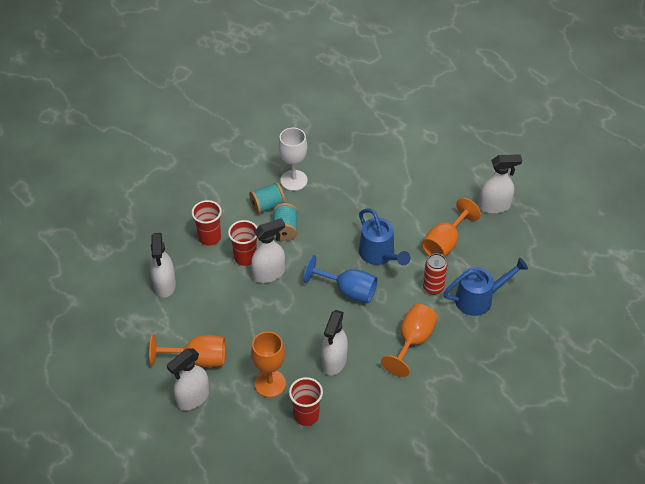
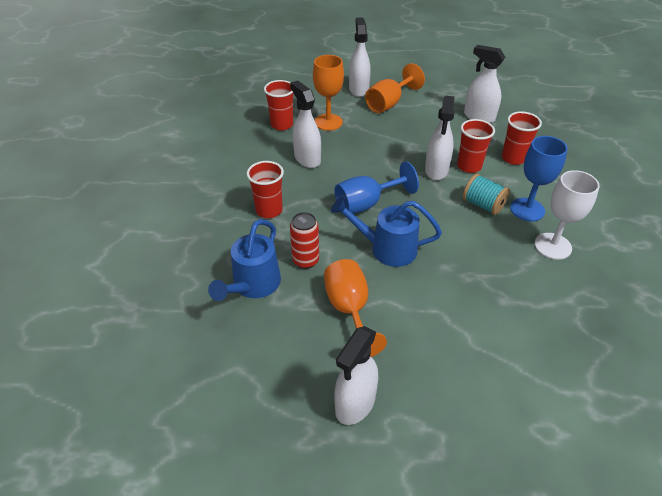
camera: 130 degrees right, 5 degrees down
(267, 206) = (527, 209): turquoise spool -> blue goblet
(412, 341) = (269, 210): orange goblet -> red cup

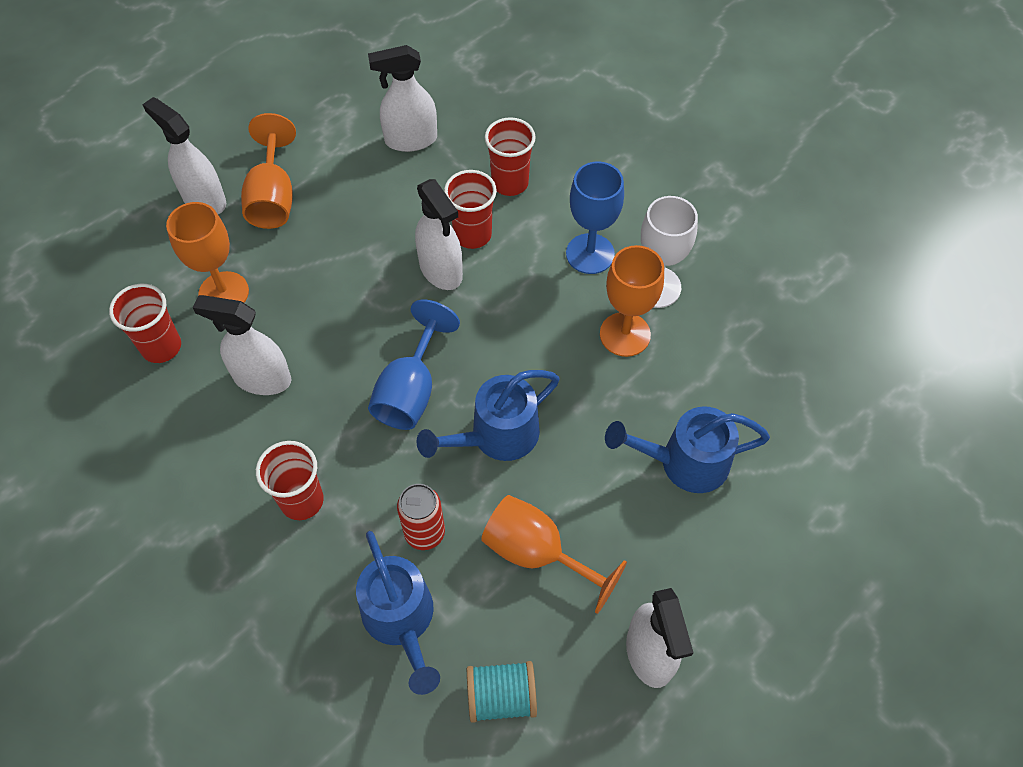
camera: 45 degrees left, 15 degrees up
(479, 333) = (683, 462): none -> blue watering can
(483, 205) = (539, 284): turquoise spool -> turquoise spool (501, 697)
(509, 254) = (625, 334): none -> orange goblet

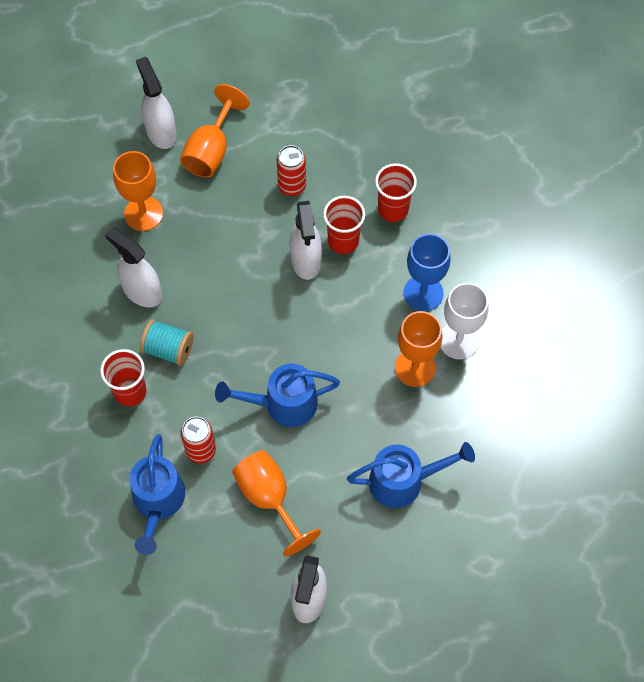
camera: 25 degrees right, 5 degrees up
(161, 347) = (84, 238): red cup -> none
(385, 200) = (292, 186): none -> red can
(410, 140) = (335, 142): white spray bottle -> none
(411, 390) = (240, 344): blue goblet -> none
(501, 697) = (198, 581): turquoise spool -> turquoise spool (168, 349)
(683, 462) = (404, 481): blue watering can -> blue watering can turned 150 degrees clockwise

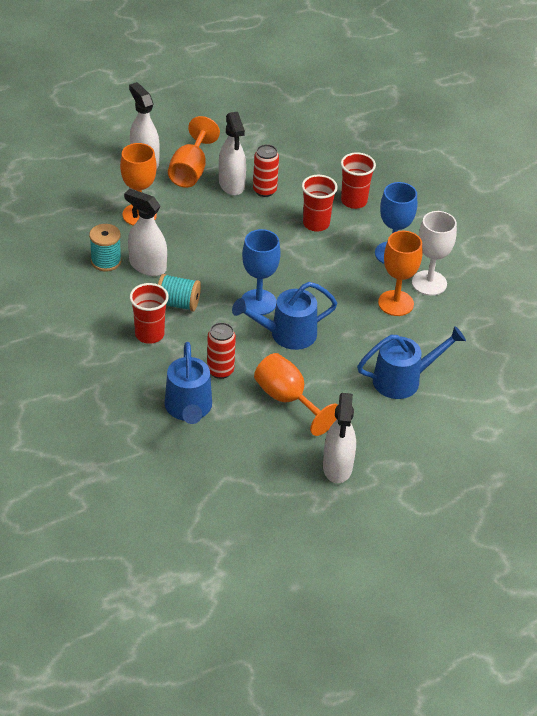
camera: 10 degrees left, 20 degrees down
(96, 280) = (106, 261): none -> turquoise spool
(258, 354) = (258, 302): none -> blue goblet
(306, 260) = (286, 238): white spray bottle -> white spray bottle (231, 184)

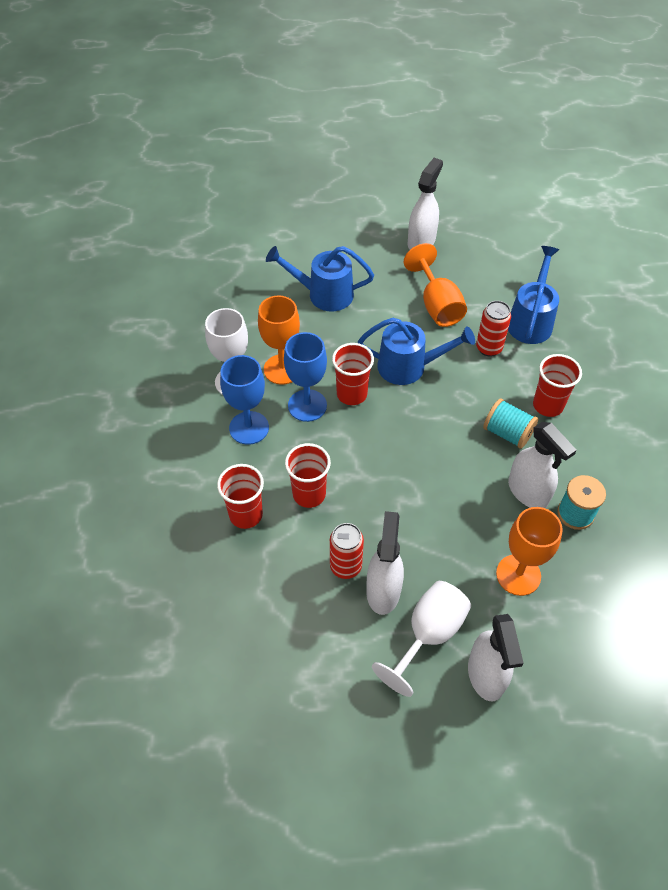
camera: 155 degrees left, 10 degrees up
(190, 171) = (428, 634): orange goblet -> white goblet
(258, 302) = (421, 410): blue goblet -> blue goblet (307, 405)
(324, 299) = (351, 394): none -> red cup

